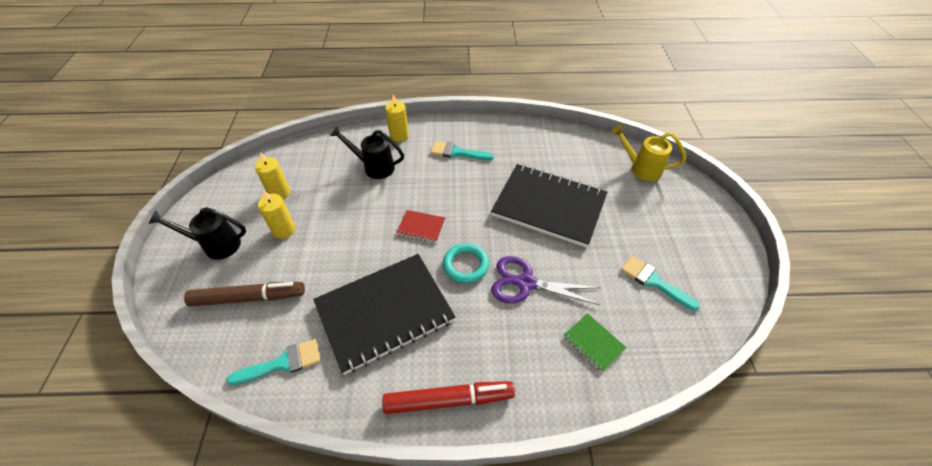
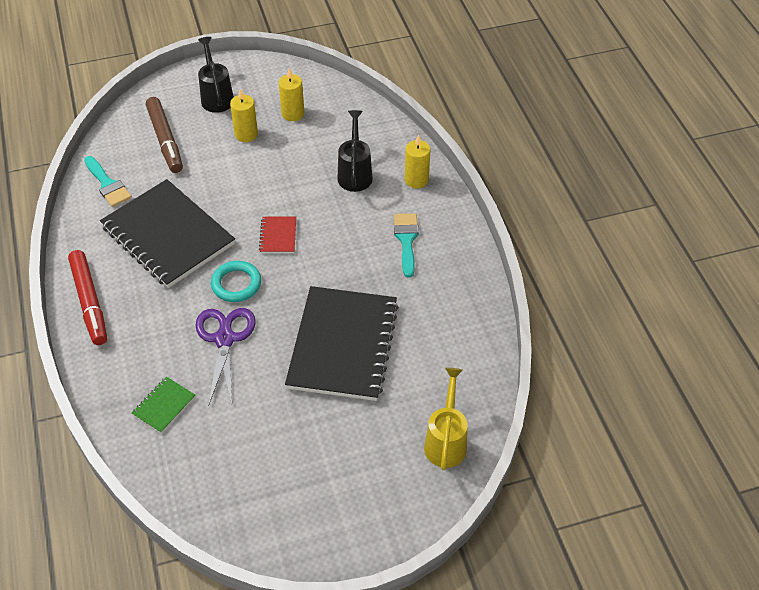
camera: 75 degrees right, 0 degrees up
(653, 281) = (253, 459): turquoise brush -> none

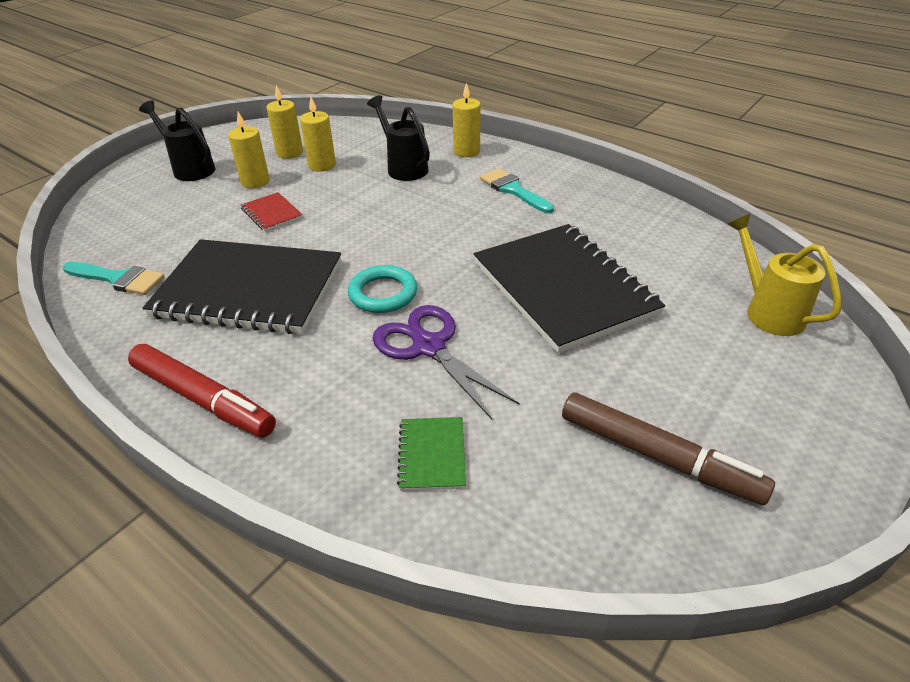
camera: 35 degrees left, 10 degrees down
(165, 140) = (161, 218): brown marker -> brown marker (658, 456)
(278, 236) = (382, 237): red notebook -> red notebook (271, 213)
(303, 140) = (322, 165): none -> yellow candle

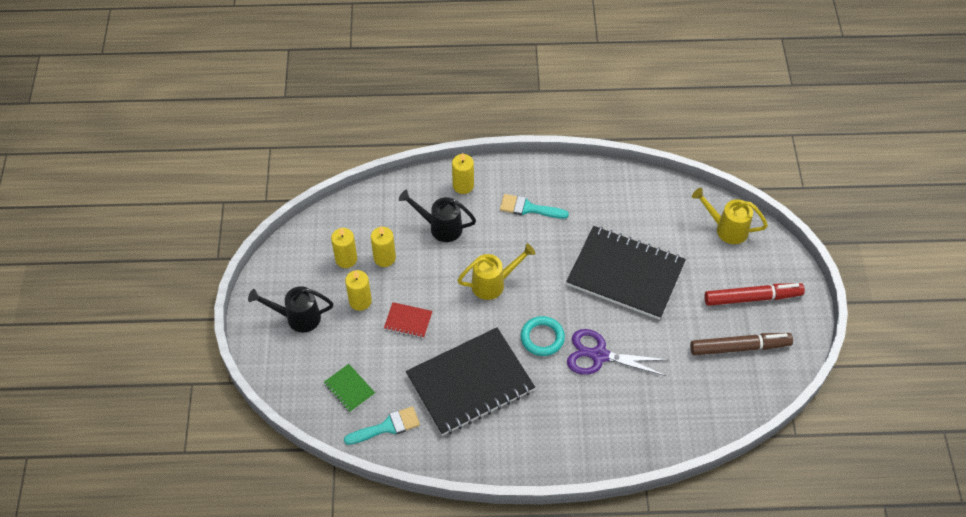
camera: 40 degrees left, 15 degrees up
(203, 399) = (532, 455): red marker -> red marker (752, 298)
(395, 226) = (493, 283): none -> yellow watering can
(432, 455) = (657, 409): green notebook -> green notebook (349, 389)

